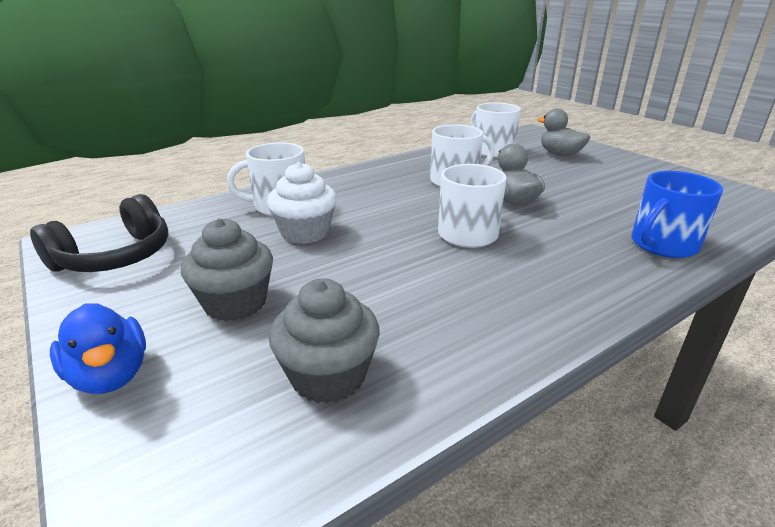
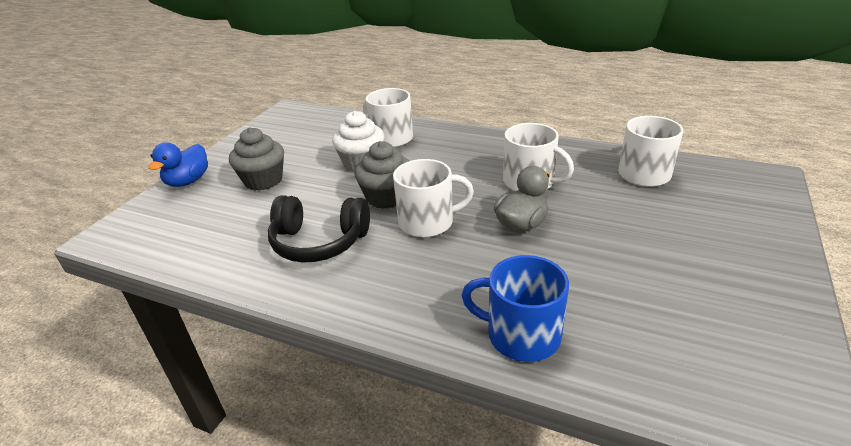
camera: 60 degrees right, 5 degrees up
(115, 256) = (283, 129): black headphones -> black headphones (319, 242)
(328, 376) = (216, 235): grey cupcake -> grey cupcake (386, 197)
(560, 154) = (706, 214): grey duck -> none

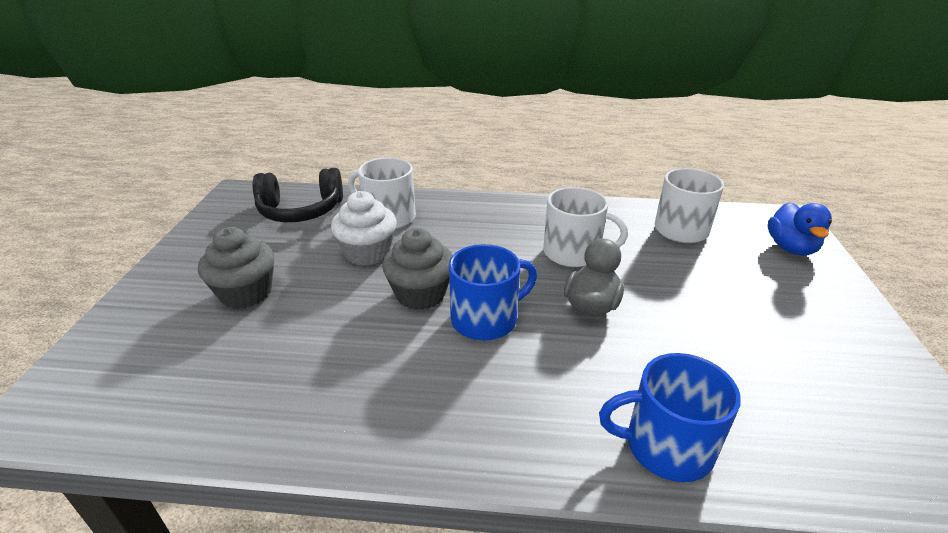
camera: 20 degrees left, 0 degrees up
(188, 181) = (133, 309): blue duck -> blue duck (791, 248)
(319, 242) = (363, 368): black headphones -> black headphones (301, 210)
(427, 222) = (486, 319): white mug -> blue mug

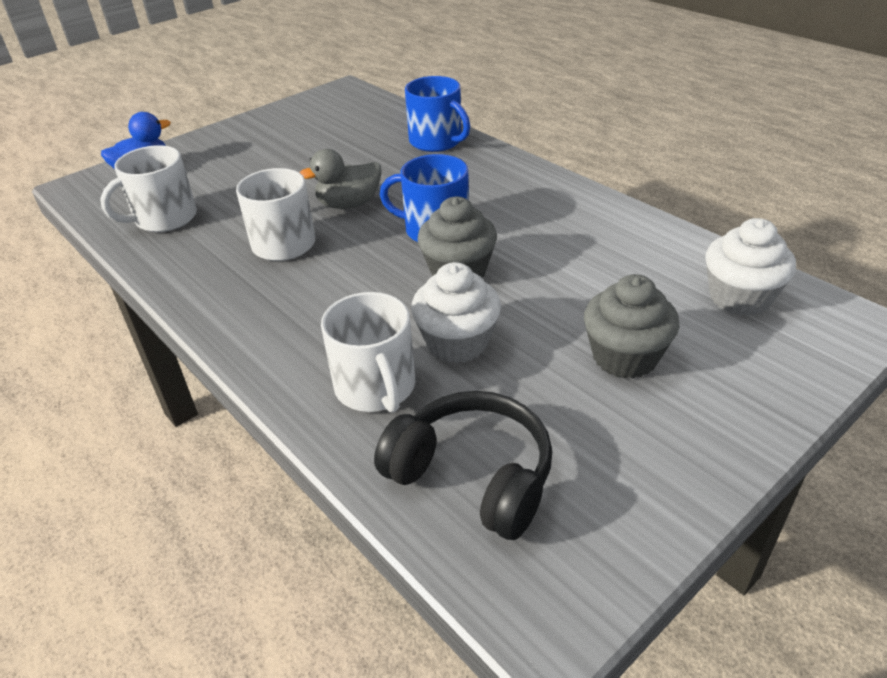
camera: 135 degrees left, 5 degrees up
(154, 388) = (739, 297): none -> white cupcake

